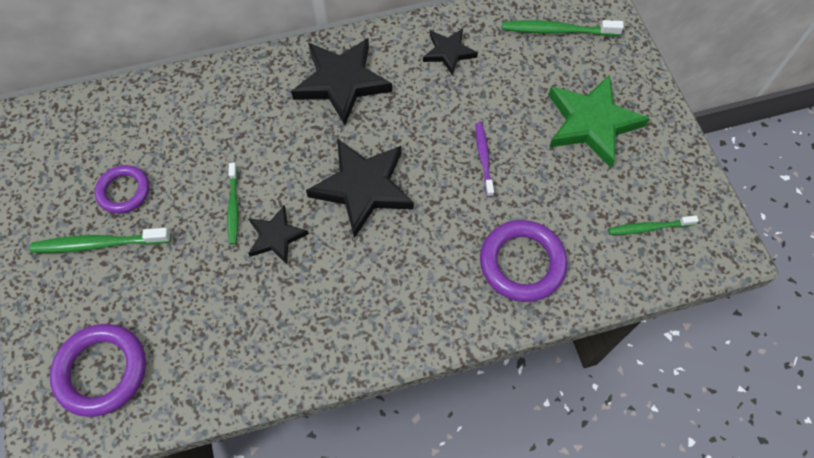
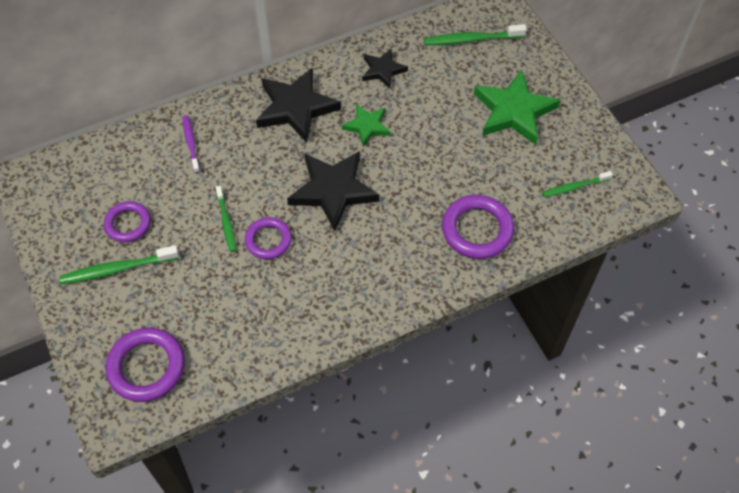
camera: 10 degrees left, 5 degrees down
(276, 236) = (268, 240): black star -> purple ring
(417, 116) = (367, 126): none -> green star
(483, 158) = (429, 152): purple toothbrush -> purple toothbrush (191, 143)

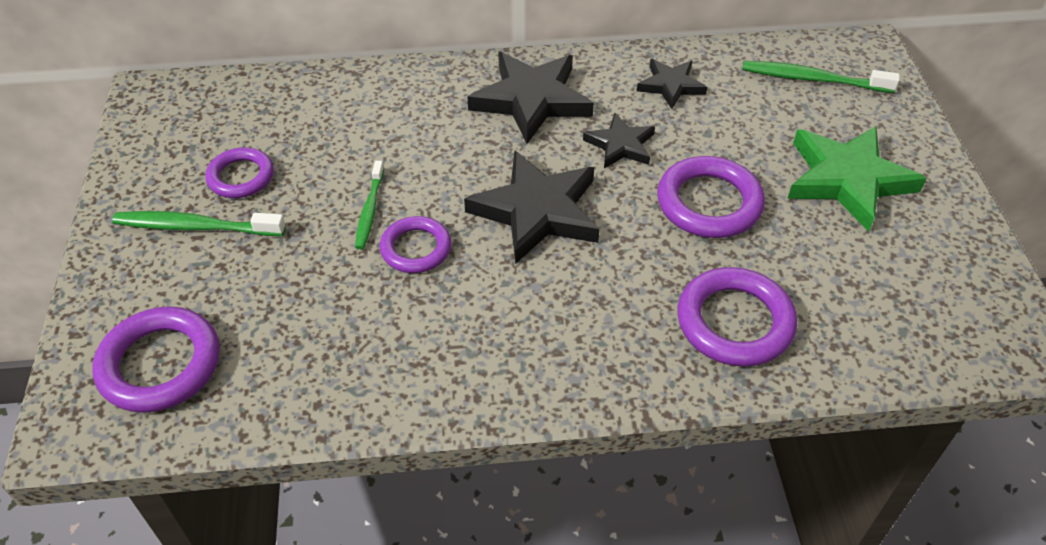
camera: 20 degrees right, 10 degrees down
(191, 143) = (373, 106): purple toothbrush -> none
(367, 126) = (620, 145): green star -> black star
(436, 153) = (709, 203): none -> purple ring
(574, 187) = (915, 305): green toothbrush -> none

